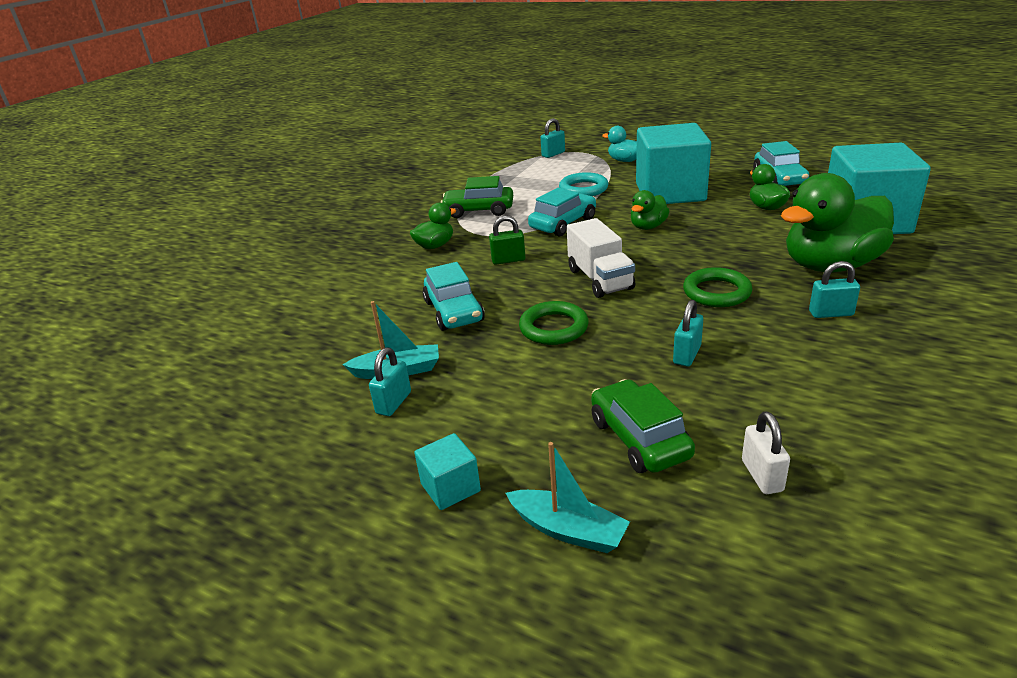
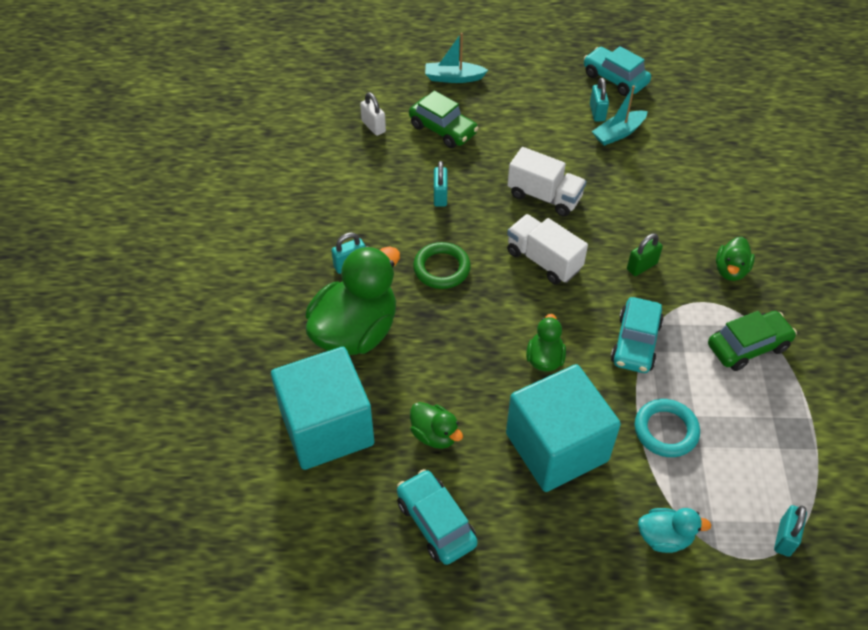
camera: 150 degrees right, 20 degrees up
(450, 487) = (522, 79): turquoise cube -> none
(454, 311) = (631, 192): turquoise car -> turquoise car (615, 79)
(553, 328) = (544, 196): green ring -> white truck

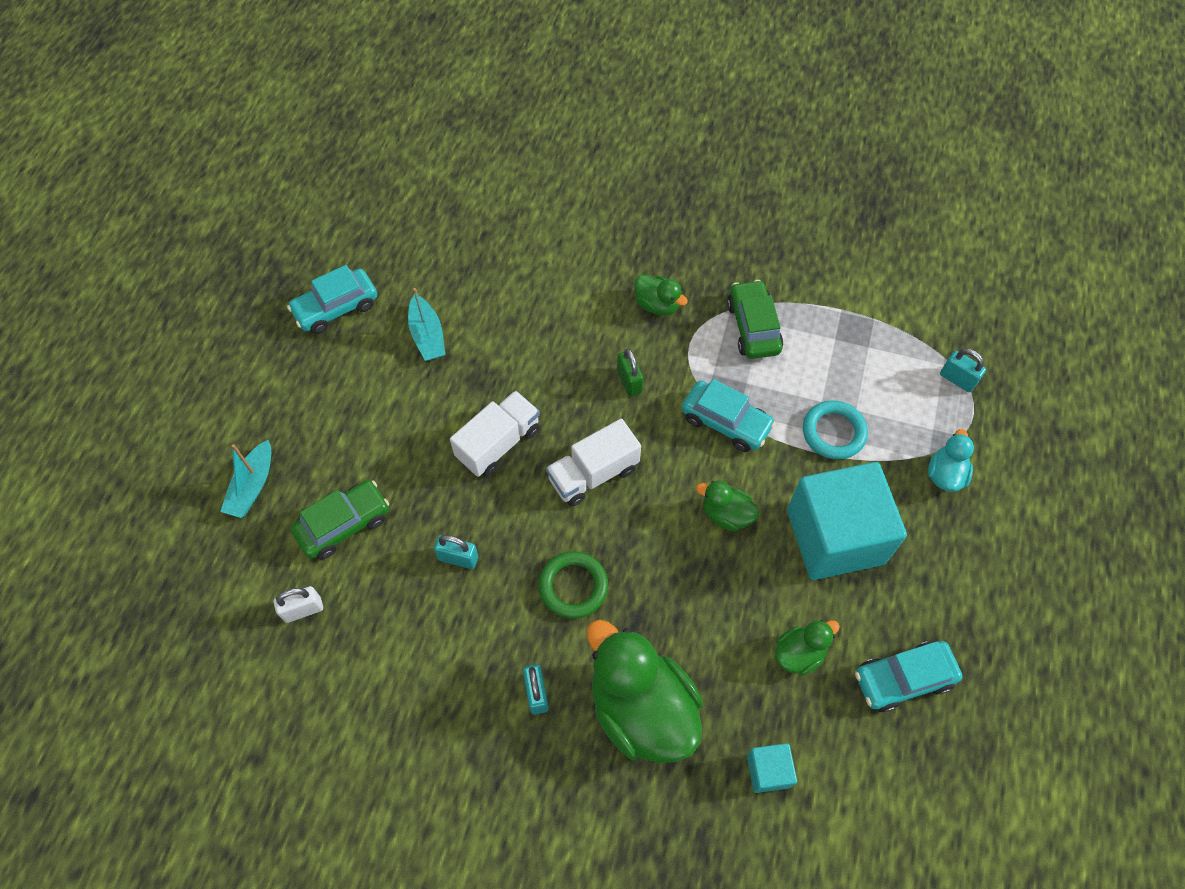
camera: 75 degrees left, 10 degrees up
(327, 427) = (768, 771): turquoise cube -> turquoise cube, size x0.43
(597, 112) = (385, 345): turquoise padlock -> none

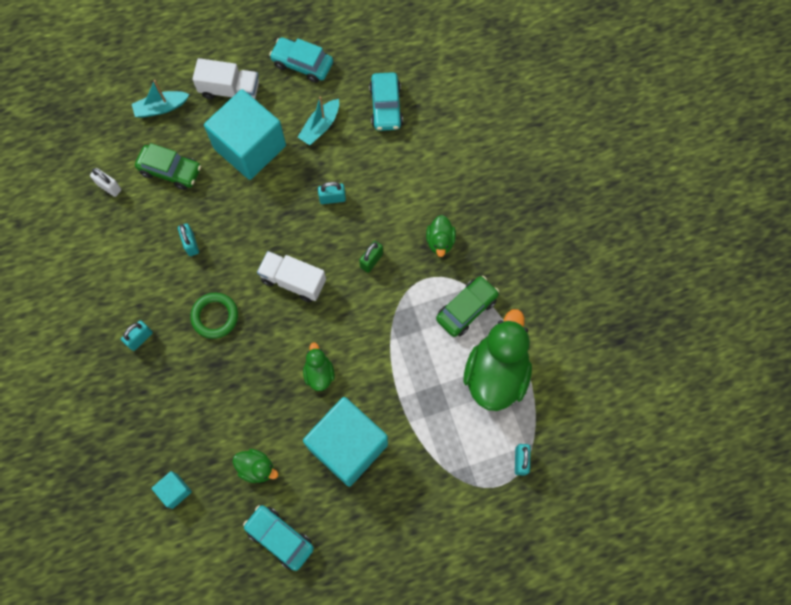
camera: 55 degrees right, 10 degrees up
(390, 420) = (250, 147): none -> turquoise cube
(498, 443) = (276, 215): white truck -> white truck (230, 90)
(524, 375) = (332, 198): none -> turquoise padlock
(641, 709) = (167, 400): green duck -> green duck (496, 373)
(726, 422) = (383, 335): turquoise car -> turquoise car (386, 106)
(833, 432) = (422, 404): turquoise ring -> none
(945, 474) = (440, 490): turquoise duck -> none

